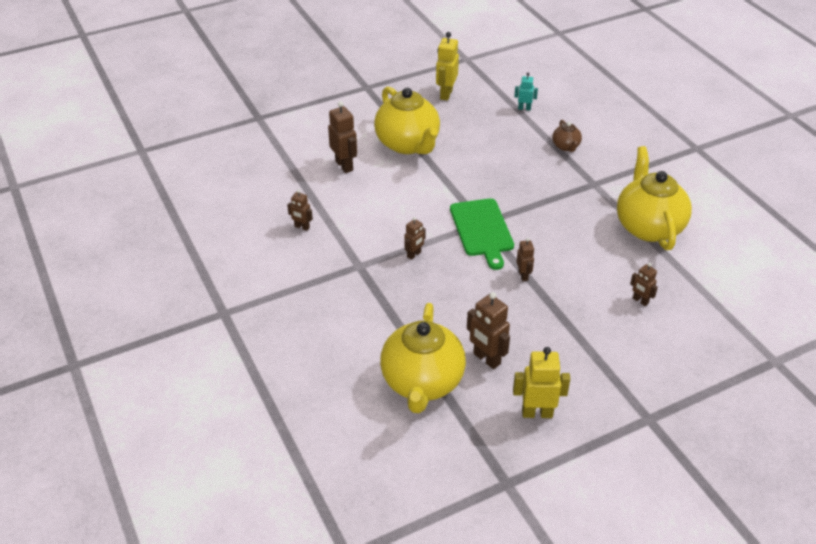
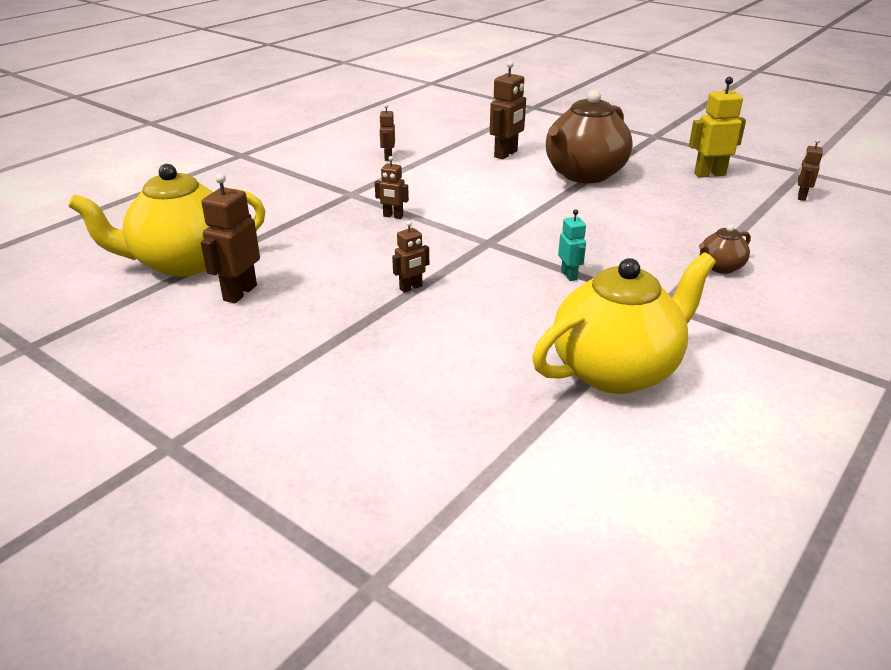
camera: 65 degrees right, 10 degrees down
(408, 144) = (584, 174): yellow teapot -> brown teapot
(482, 230) = (474, 245): green cutting board -> none
(524, 108) = (759, 223): turquoise robot -> turquoise robot (569, 275)
(537, 413) = (155, 346): yellow robot -> none
(640, 301) = (430, 392): brown robot -> brown robot (801, 196)

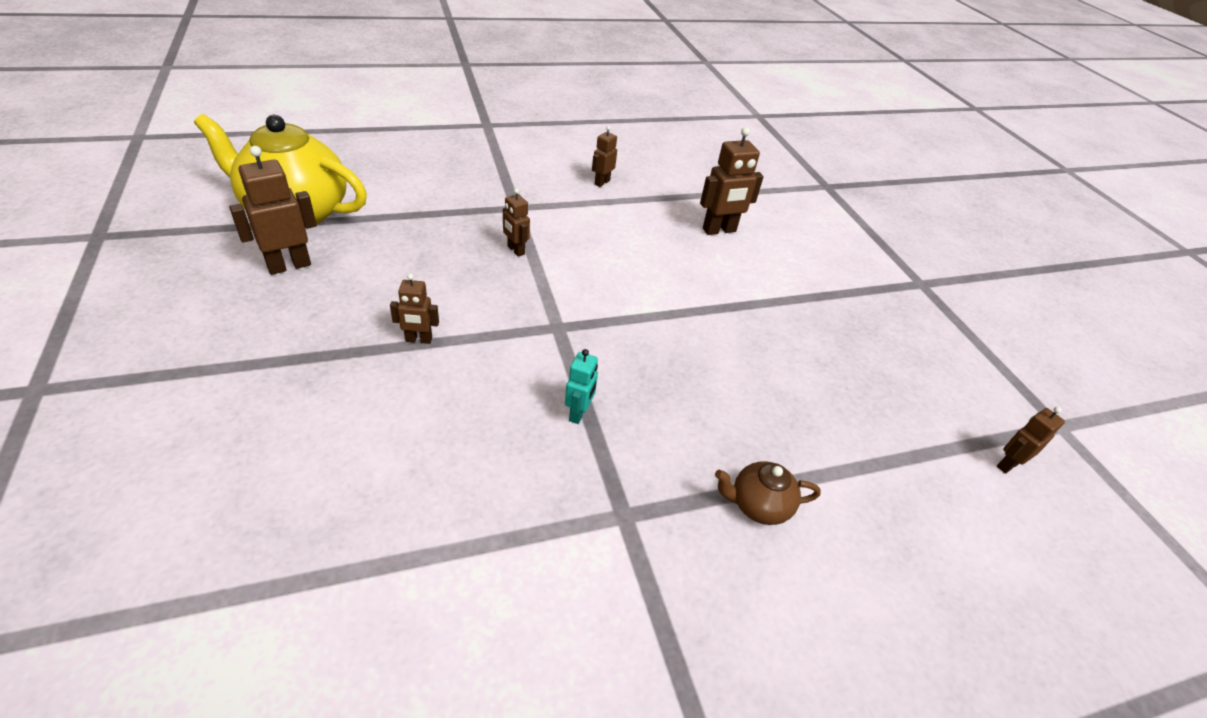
camera: 30 degrees right, 10 degrees up
(584, 174) = (768, 294): brown teapot -> none
(616, 370) = (456, 568): yellow teapot -> none
(709, 174) = (921, 368): yellow robot -> none

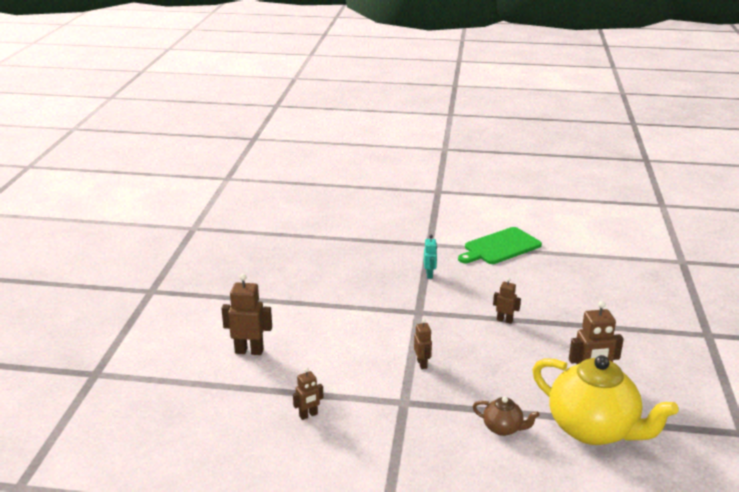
camera: 150 degrees left, 15 degrees down
(461, 557) = (500, 247): none -> green cutting board
(578, 413) = (429, 275): turquoise robot -> turquoise robot turned 135 degrees clockwise
(758, 505) = (370, 236): brown teapot -> brown teapot (503, 428)
(1007, 464) = (243, 224): brown robot -> none

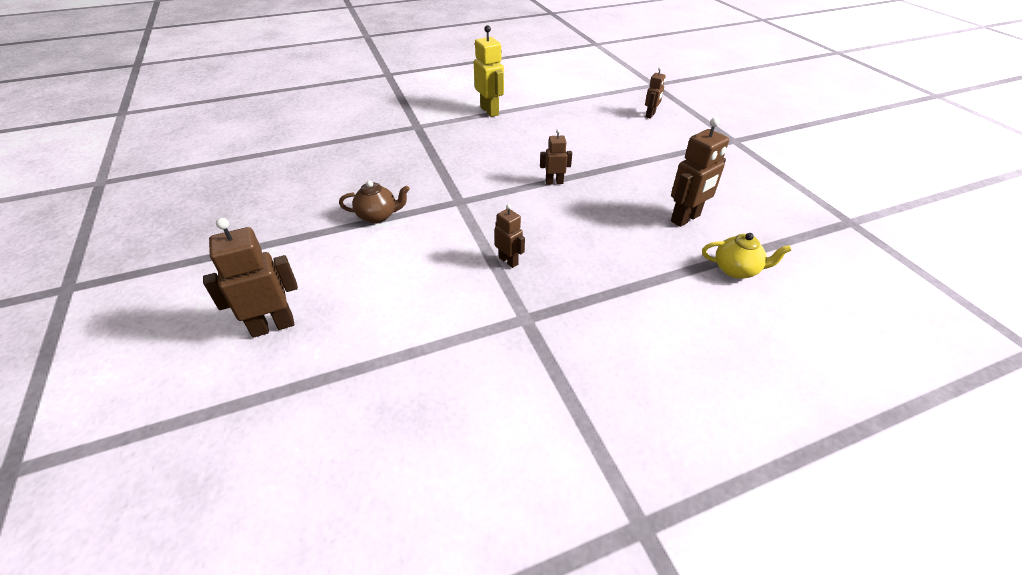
camera: 30 degrees left, 15 degrees up
(308, 415) = (417, 390): brown robot -> brown robot (650, 115)
(429, 275) = (441, 157): turquoise robot -> none
(500, 247) = (490, 111): green cutting board -> yellow robot
(503, 428) = (655, 306): brown teapot -> brown teapot (378, 216)
(593, 429) = (736, 270): yellow teapot -> yellow teapot, size x0.45

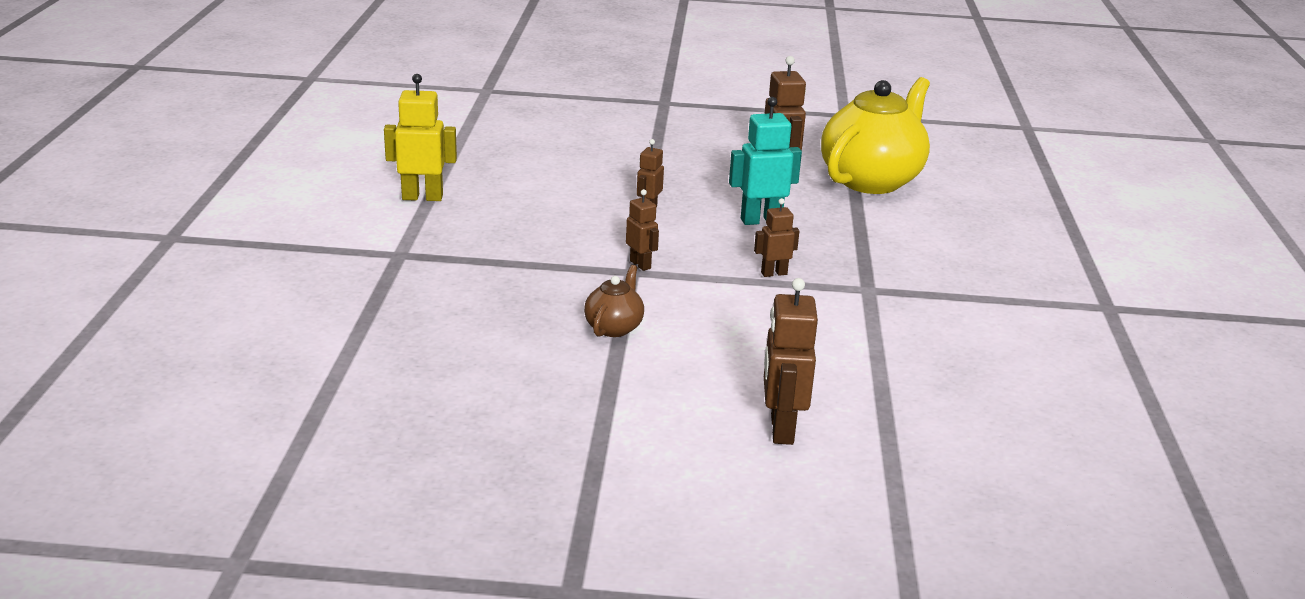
camera: 65 degrees left, 15 degrees down
(590, 232) = (761, 220): none -> turquoise robot
(650, 115) = (560, 117): brown robot -> brown robot (640, 264)
(736, 270) = (871, 180): yellow teapot -> yellow teapot, size x2.23

